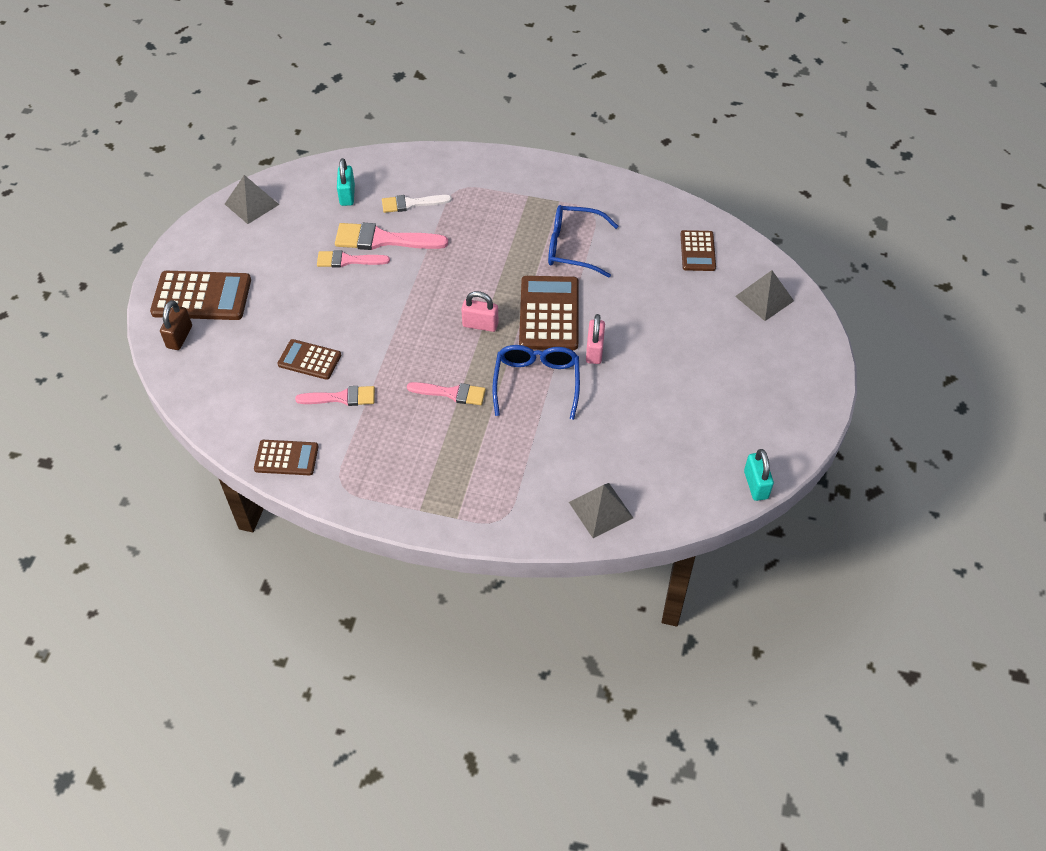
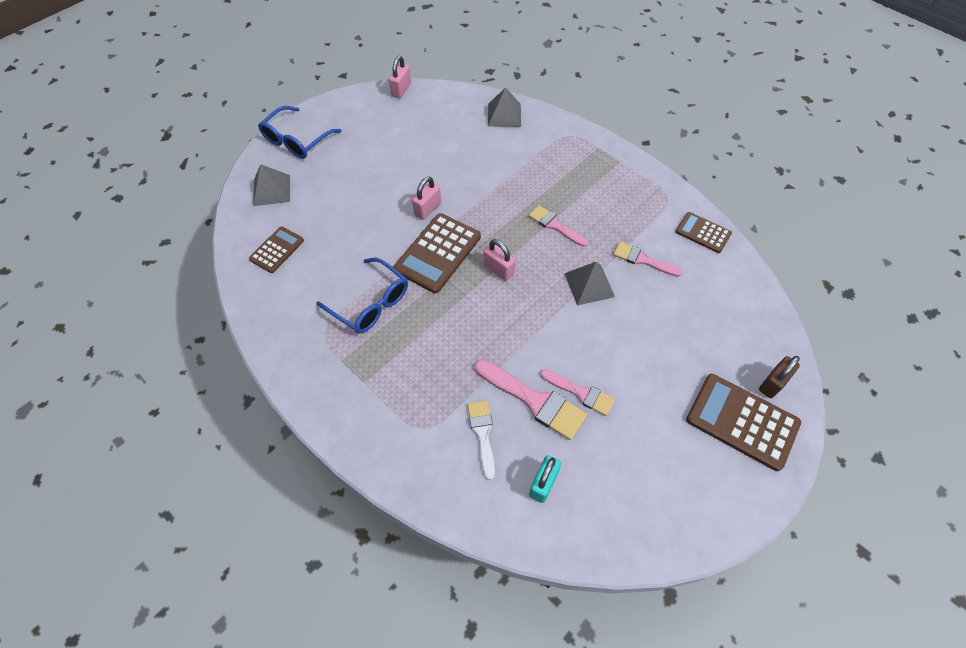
camera: 150 degrees left, 5 degrees up
(251, 204) = (656, 529): grey pyramid -> grey pyramid (589, 284)
(309, 360) = (657, 304): brown calculator -> none
(411, 204) = (482, 433): white brush -> white brush turned 120 degrees counterclockwise
(536, 383) = (487, 205): blue glasses -> blue glasses (297, 140)
(755, 485) = (401, 90): turquoise padlock -> pink padlock

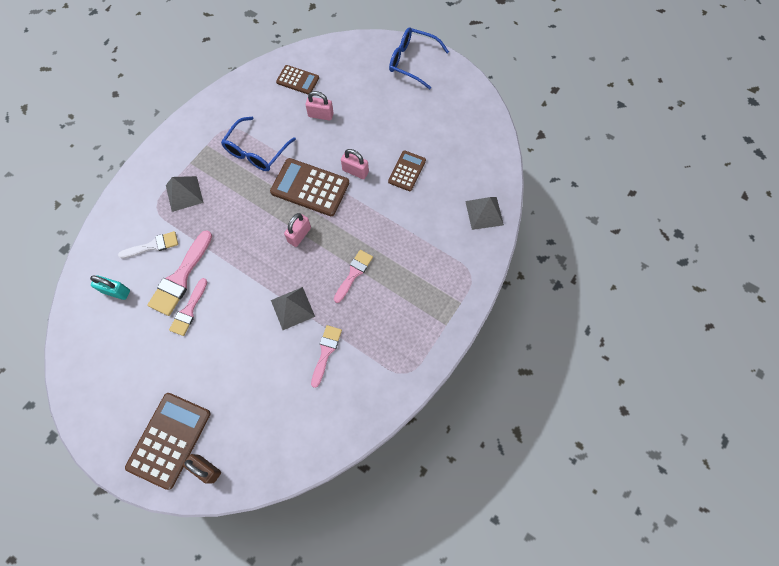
camera: 80 degrees right, 10 degrees up
(271, 190) = (355, 60): grey pyramid -> grey pyramid (184, 193)
(401, 90) = (495, 122): pink padlock -> pink padlock (320, 115)
(703, 233) = (366, 408): brown calculator -> brown calculator (407, 171)

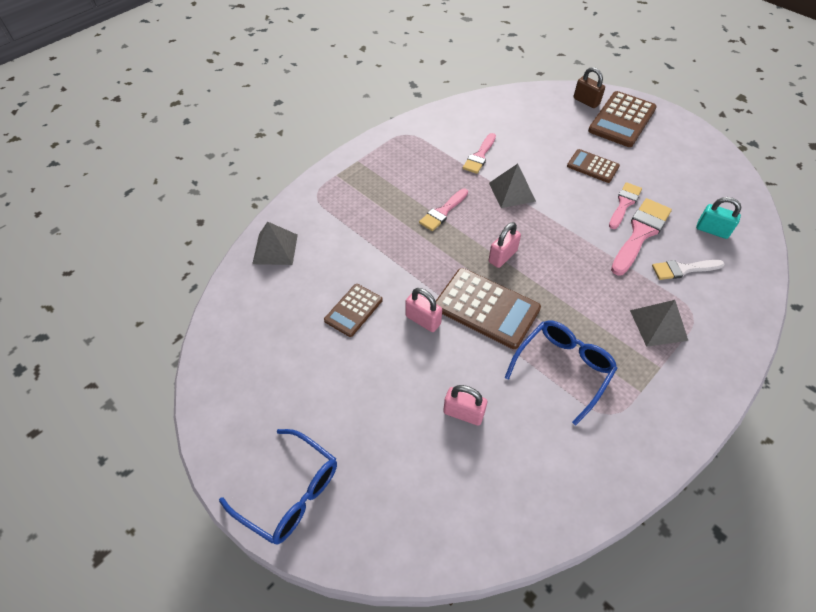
camera: 170 degrees left, 15 degrees down
(297, 80) = (498, 488): brown calculator -> brown calculator (592, 166)

